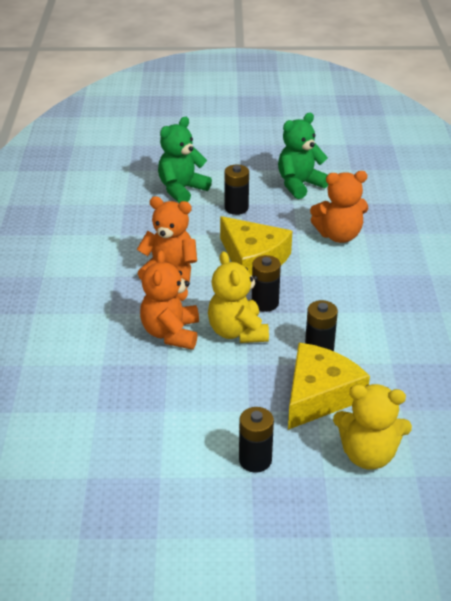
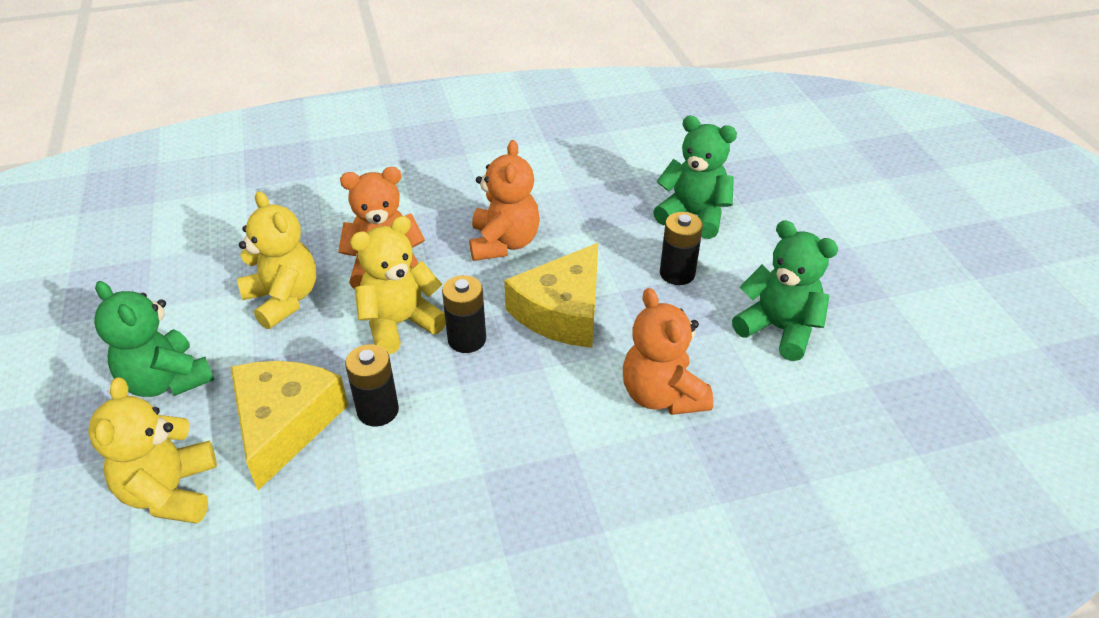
camera: 75 degrees right, 5 degrees up
(185, 391) = (283, 299): none -> yellow teddy bear
(255, 460) = (167, 380): black battery -> green teddy bear
(319, 395) = (285, 424): yellow cheese -> yellow cheese turned 105 degrees counterclockwise

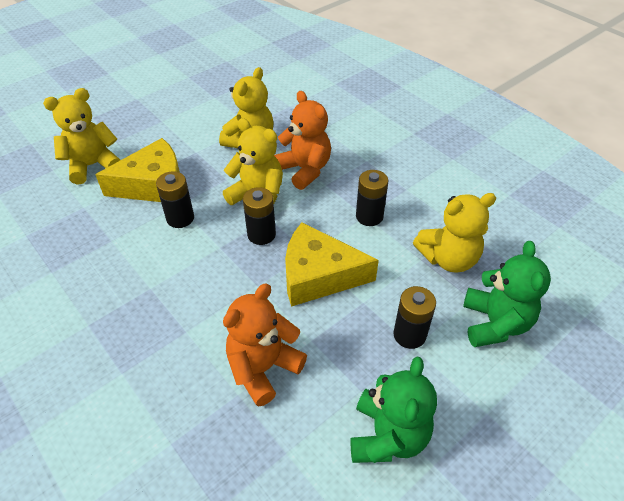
camera: 65 degrees right, 5 degrees up
(167, 380) = (166, 128): green teddy bear -> none
(504, 243) = (369, 216): orange teddy bear -> black battery
(600, 212) = (448, 258): none -> yellow teddy bear

